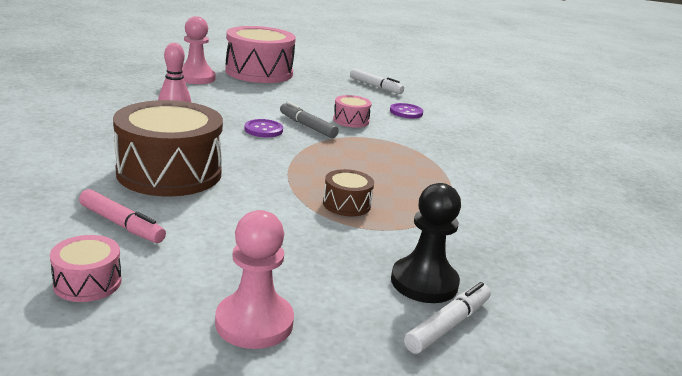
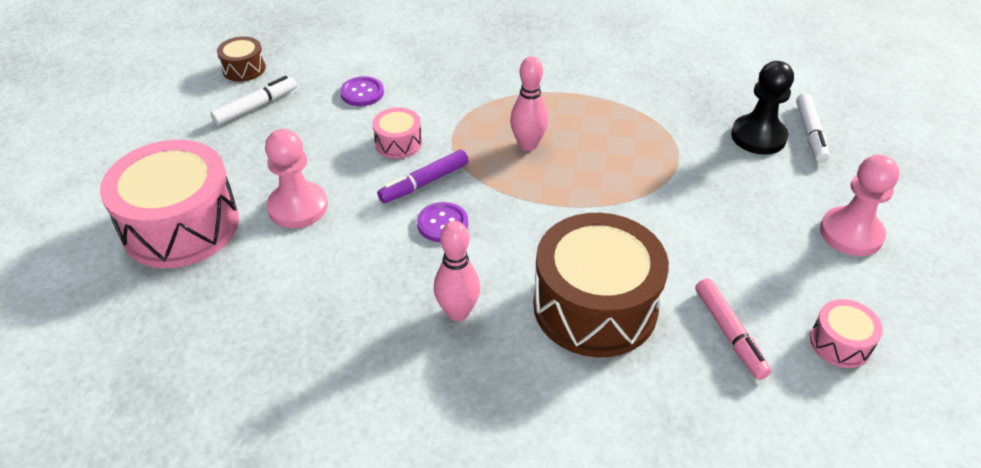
camera: 80 degrees left, 20 degrees up
(122, 224) = (729, 333): pink marker -> pink marker turned 120 degrees clockwise
(196, 78) = (212, 304): pink pawn -> pink pawn (298, 207)
(307, 126) = (424, 183): grey marker -> purple marker
(346, 204) = (635, 167): brown drum -> brown drum (244, 69)
(364, 162) = (528, 145): none -> pink bowling pin
(448, 325) = (810, 133): white marker -> white marker turned 135 degrees counterclockwise

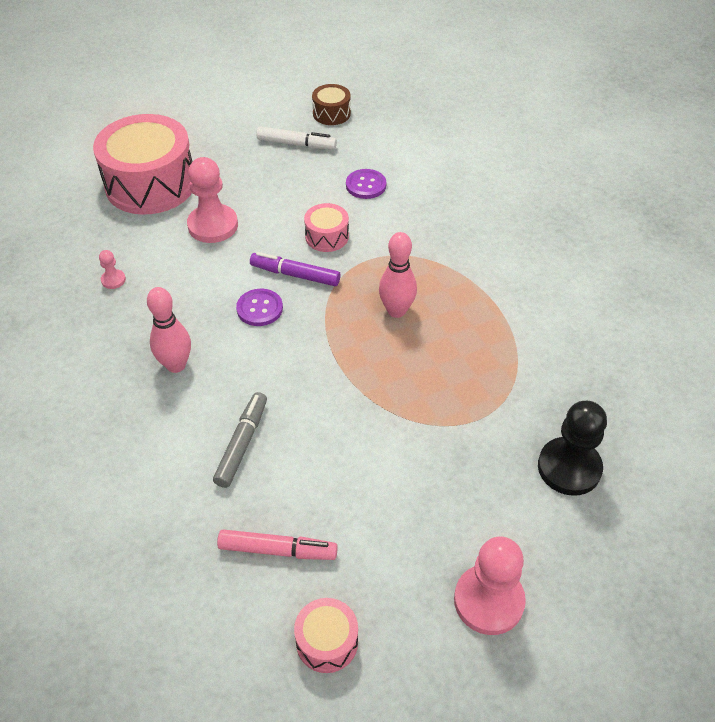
camera: 55 degrees right, 5 degrees up
(290, 313) = (113, 280): none -> pink pawn
(595, 306) = (242, 444): brown drum -> grey marker
(729, 333) = (278, 550): pink marker -> pink marker turned 120 degrees counterclockwise
(810, 133) = (618, 510): white marker -> none

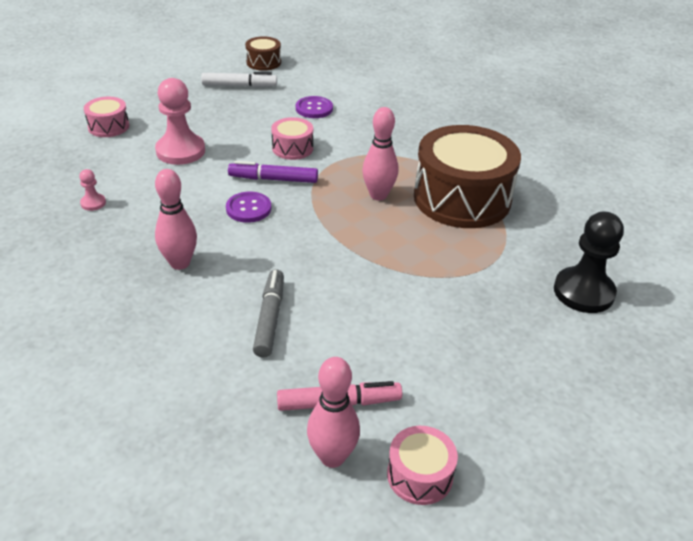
camera: 15 degrees left, 10 degrees down
(150, 184) = (108, 126): pink drum -> pink drum, size x0.46
(254, 606) = (332, 457): none -> pink bowling pin
(484, 328) = (462, 198): none -> brown drum
(488, 601) = (560, 410): pink pawn -> none

